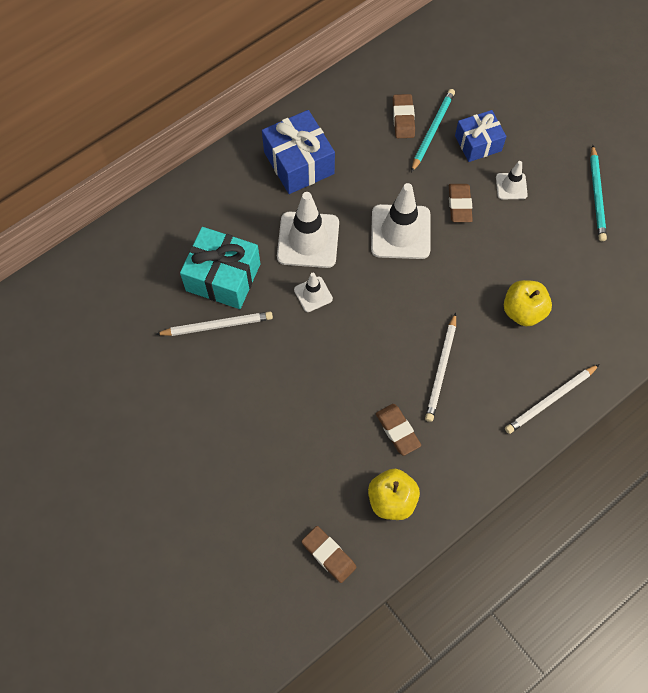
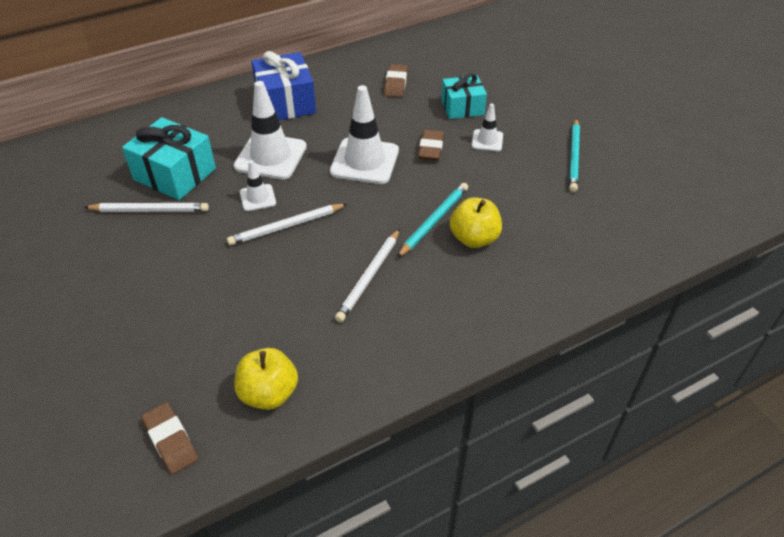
camera: 10 degrees right, 20 degrees down
(397, 430) = (301, 326): brown eraser -> none
(432, 131) = (420, 94): turquoise pencil -> turquoise pencil (433, 221)
(478, 143) = (462, 107): blue gift -> turquoise gift
(550, 400) = (485, 322): white pencil -> white pencil (286, 226)

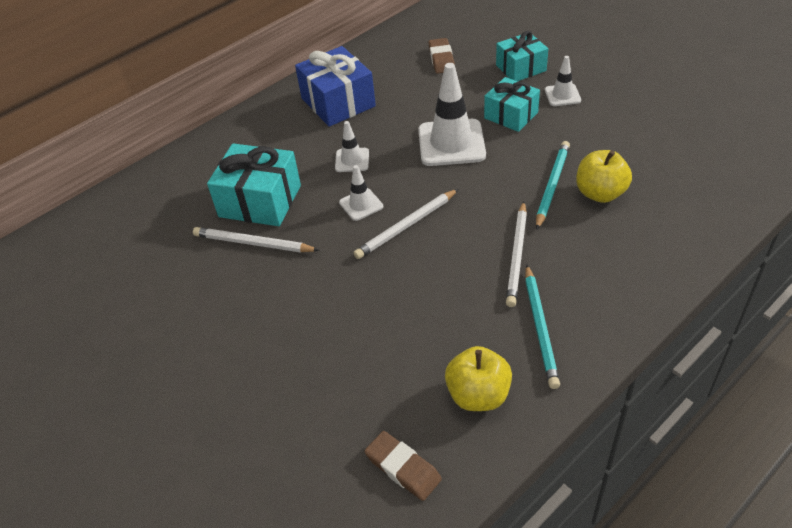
camera: 10 degrees left, 0 degrees up
(150, 210) = (253, 243): white pencil -> white pencil turned 150 degrees counterclockwise
(270, 156) = (352, 160): white traffic cone -> white traffic cone, size x0.52
(431, 148) = (511, 115): brown eraser -> turquoise gift
(574, 157) = (655, 92): turquoise pencil -> turquoise pencil (540, 327)

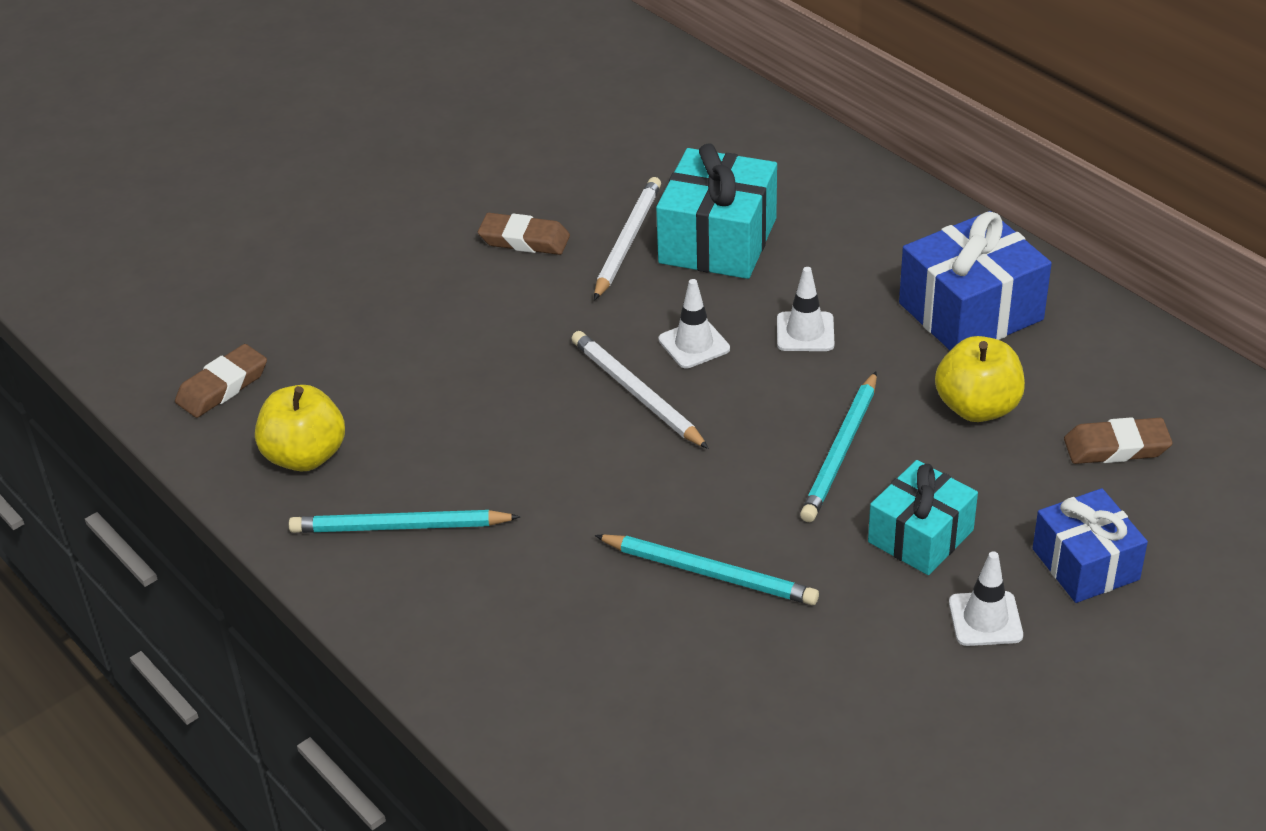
camera: 90 degrees right, 5 degrees down
(242, 298) = (524, 240): none -> brown eraser
(451, 143) = (841, 451): white traffic cone -> turquoise pencil
(517, 255) = (549, 514): white pencil -> none
(521, 68) = (1085, 564): turquoise gift -> blue gift
(600, 193) = (680, 635): yellow apple -> yellow apple (977, 407)

